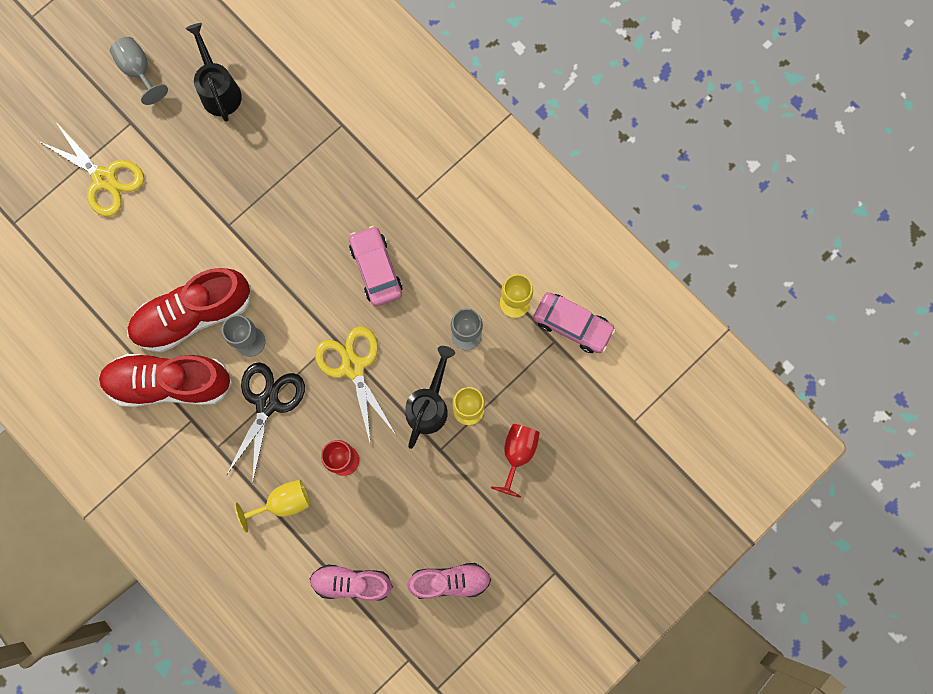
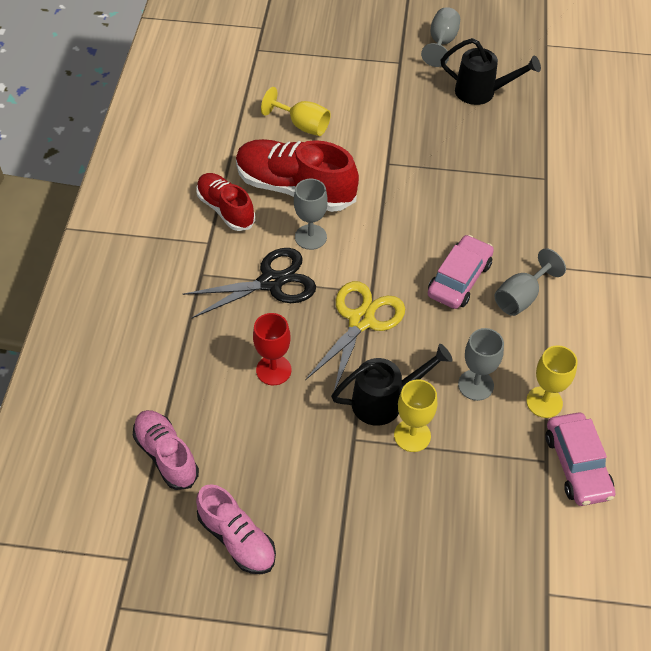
camera: 50 degrees right, 25 degrees down
(104, 178) = (343, 74): yellow scissors -> none
(169, 383) = (226, 209): red shoe -> red shoe, size x0.61
(219, 90) = (481, 92): black watering can -> black watering can turned 75 degrees clockwise
(283, 503) = (195, 351): yellow goblet -> yellow goblet (302, 125)
(426, 241) = (521, 297): none -> grey goblet
(517, 453) = (412, 508): red goblet -> none

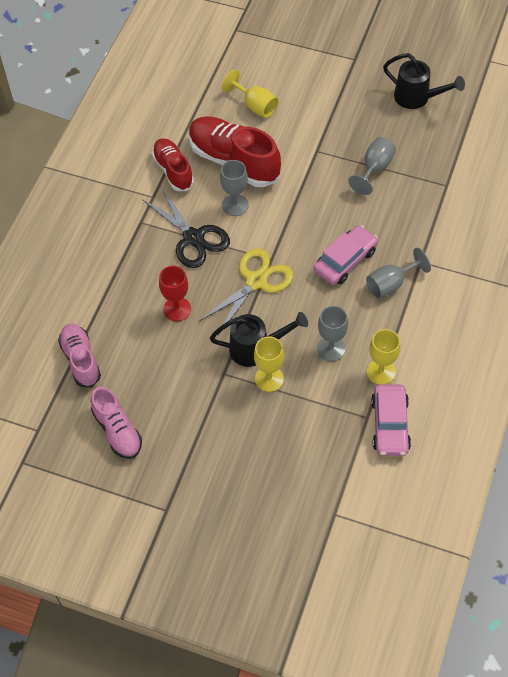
camera: 15 degrees right, 5 degrees up
(271, 282) = (193, 238): black scissors -> black scissors turned 60 degrees clockwise
(441, 43) = (397, 46): grey goblet -> grey goblet (375, 169)

